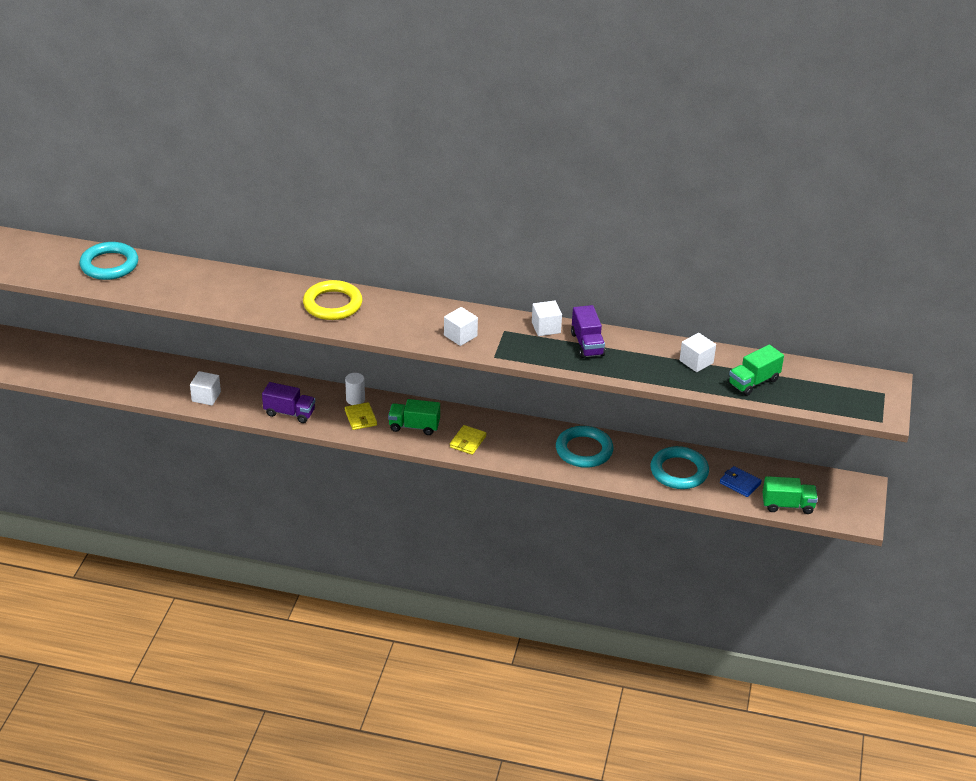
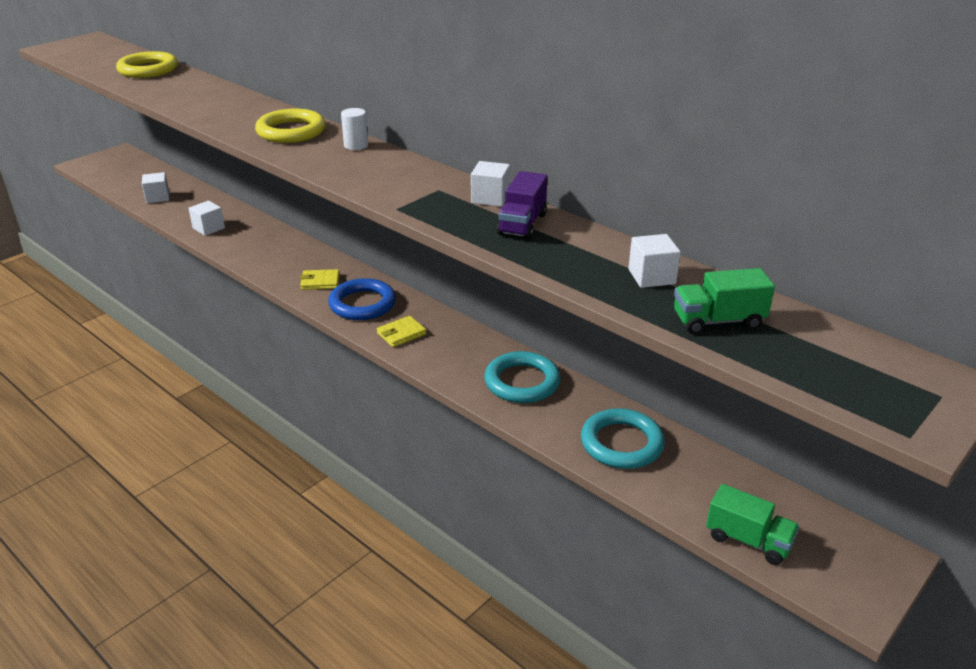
camera: 30 degrees right, 5 degrees down
(109, 265) = (148, 70): turquoise ring -> yellow ring
(289, 413) = (261, 260): purple truck -> none
(355, 399) = (333, 266): white cylinder -> white cylinder (356, 145)
(361, 418) = (320, 282): yellow wallet -> yellow wallet turned 75 degrees clockwise
(414, 426) = (362, 304): green truck -> blue ring
(460, 336) = (383, 183): white cube -> white cube (158, 197)
(740, 483) = (696, 486): blue wallet -> none

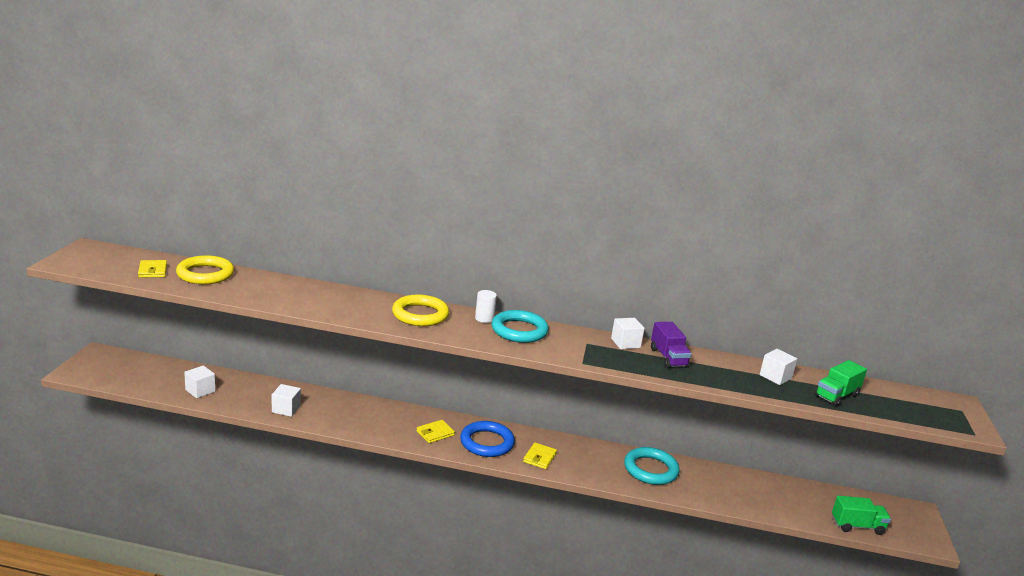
camera: 35 degrees left, 10 degrees down
(109, 62) = (152, 271): none -> yellow wallet
(621, 443) = (744, 491): turquoise ring -> turquoise ring (519, 330)

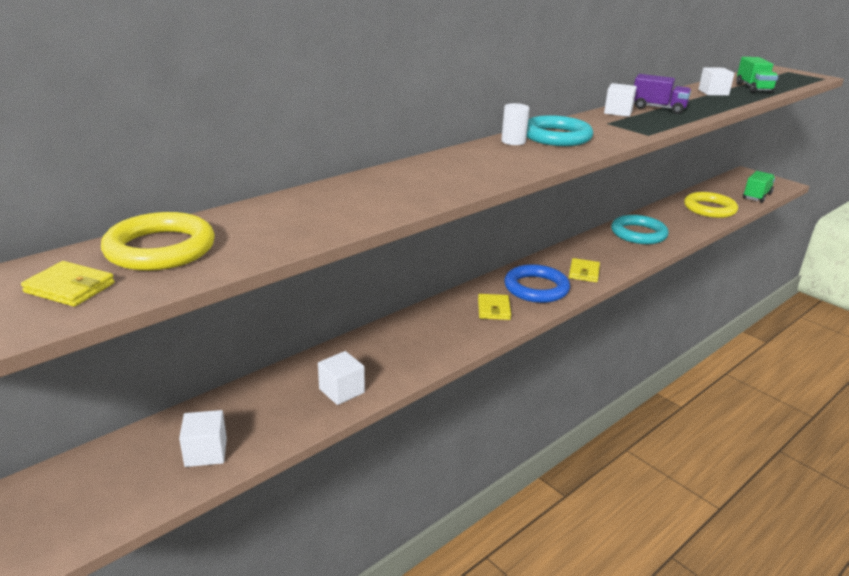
camera: 50 degrees left, 5 degrees up
(420, 315) = (472, 163): yellow ring -> yellow ring (709, 209)
(539, 458) = (584, 272): yellow wallet -> yellow wallet turned 45 degrees clockwise

